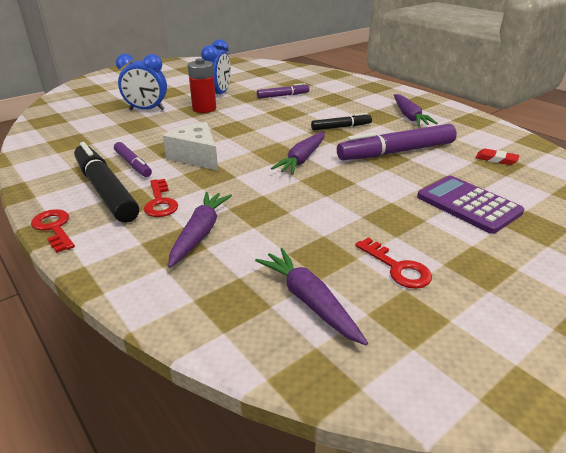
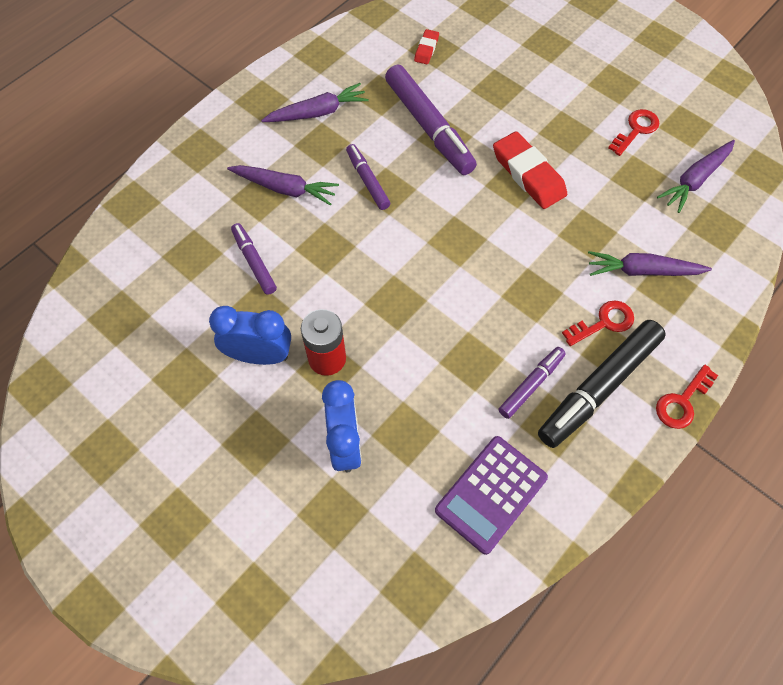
camera: 100 degrees left, 30 degrees up
(196, 157) = (491, 320): white cheese -> none
(302, 159) = (469, 211): purple carrot -> purple carrot (285, 189)
(337, 189) = (528, 174): none -> red eraser
(341, 127) = (367, 180): black marker -> purple marker
(468, 204) = (526, 80): purple calculator -> purple calculator (491, 494)

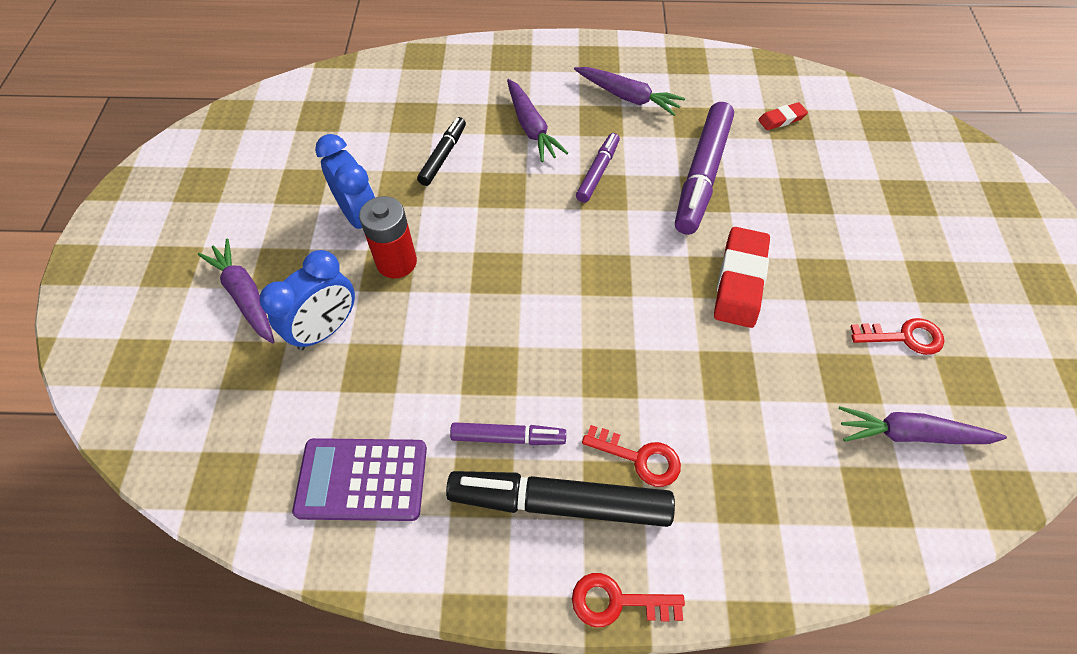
camera: 50 degrees right, 5 degrees down
(254, 262) = (443, 156): purple marker -> black marker
(642, 271) = (738, 455): purple carrot -> purple carrot (245, 296)

